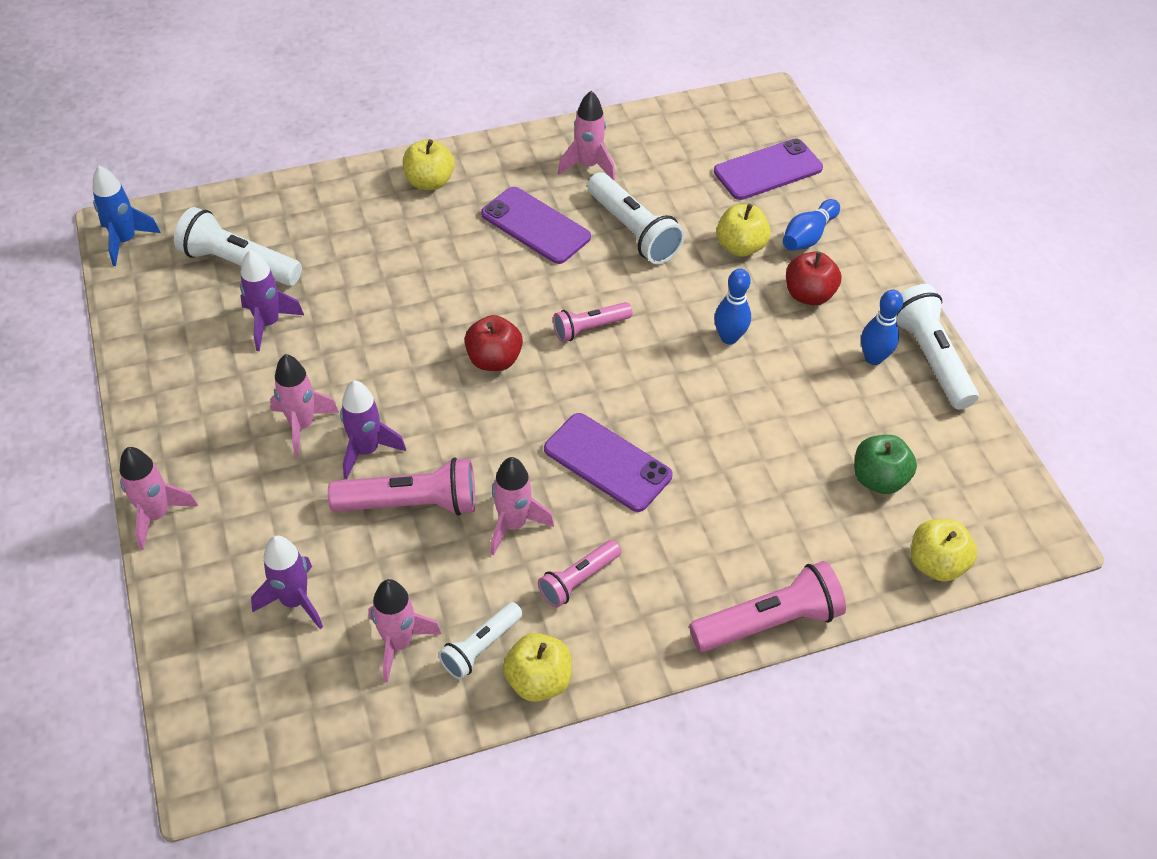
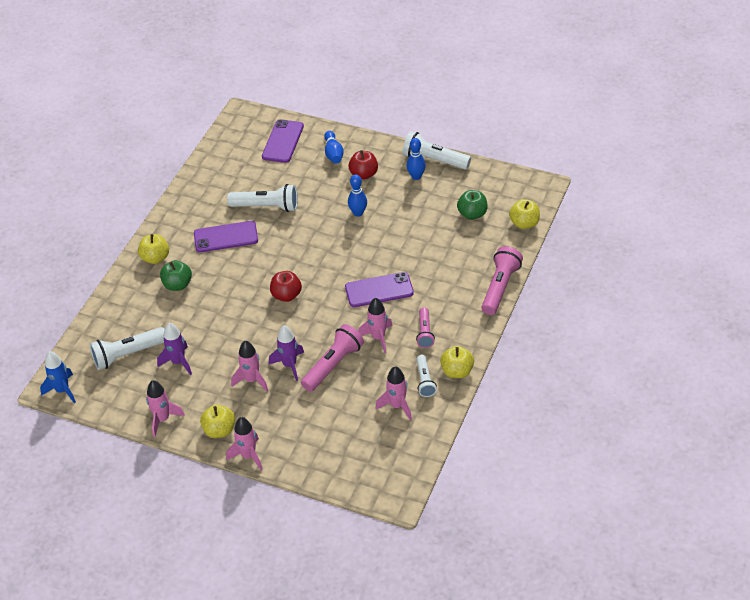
camera: 45 degrees left, 5 degrees down
(294, 601) = (342, 429): purple rocket -> none
(404, 233) = (177, 285): none -> green apple
(588, 166) = (210, 198): pink rocket -> pink rocket (162, 419)
(589, 328) = (304, 254): pink flashlight -> none
(740, 246) = (315, 178): yellow apple -> yellow apple (219, 430)

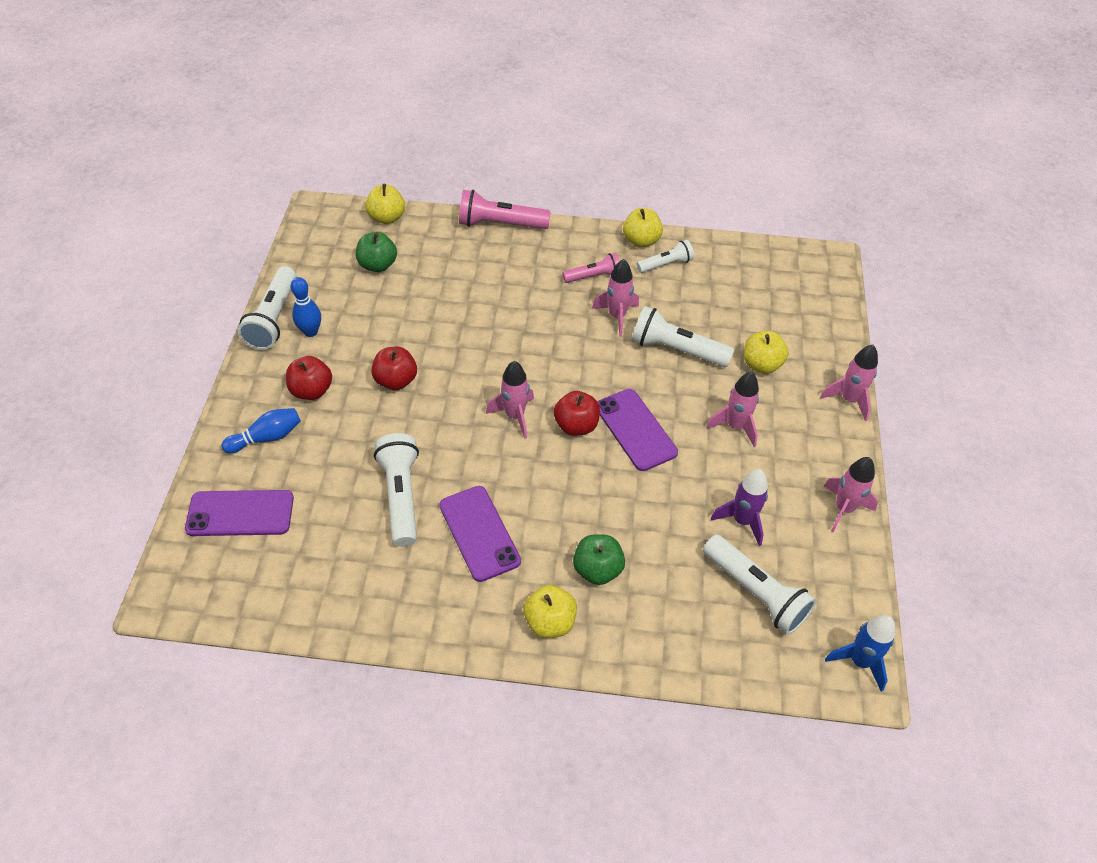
camera: 110 degrees left, 5 degrees up
(219, 430) = (828, 439): yellow apple -> yellow apple (761, 364)
(289, 365) = (694, 393): purple rocket -> none
(333, 365) = (676, 349): pink flashlight -> white flashlight
(358, 213) = (396, 380): blue bowling pin -> red apple
(379, 290) = (537, 330): purple phone -> purple phone (635, 429)
(397, 406) = (711, 281): pink rocket -> pink rocket (514, 416)

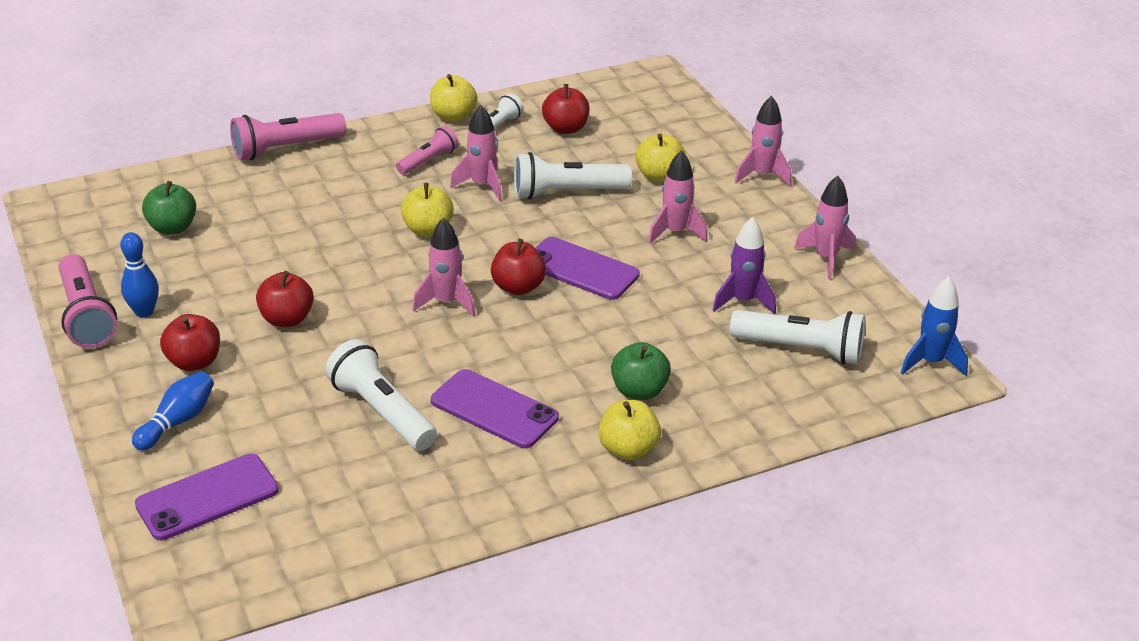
camera: 30 degrees left, 15 degrees down
(273, 318) = (86, 316): white flashlight -> pink flashlight
(387, 217) = (144, 183): yellow apple -> yellow apple (428, 230)
(719, 286) = (565, 128): none -> red apple

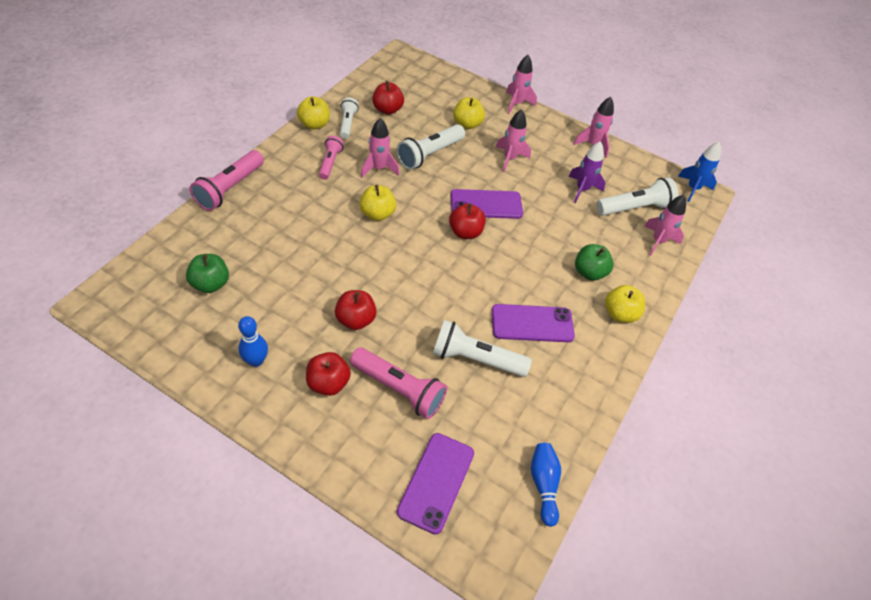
camera: 40 degrees left, 15 degrees up
(86, 316) = (217, 384): pink flashlight -> pink flashlight (399, 389)
(178, 421) = (362, 435): blue bowling pin -> blue bowling pin (543, 484)
(446, 302) = (437, 261): pink rocket -> pink rocket (658, 241)

